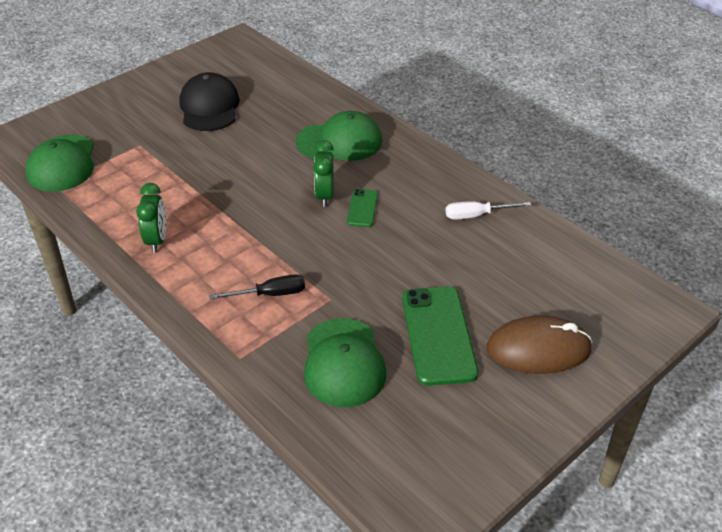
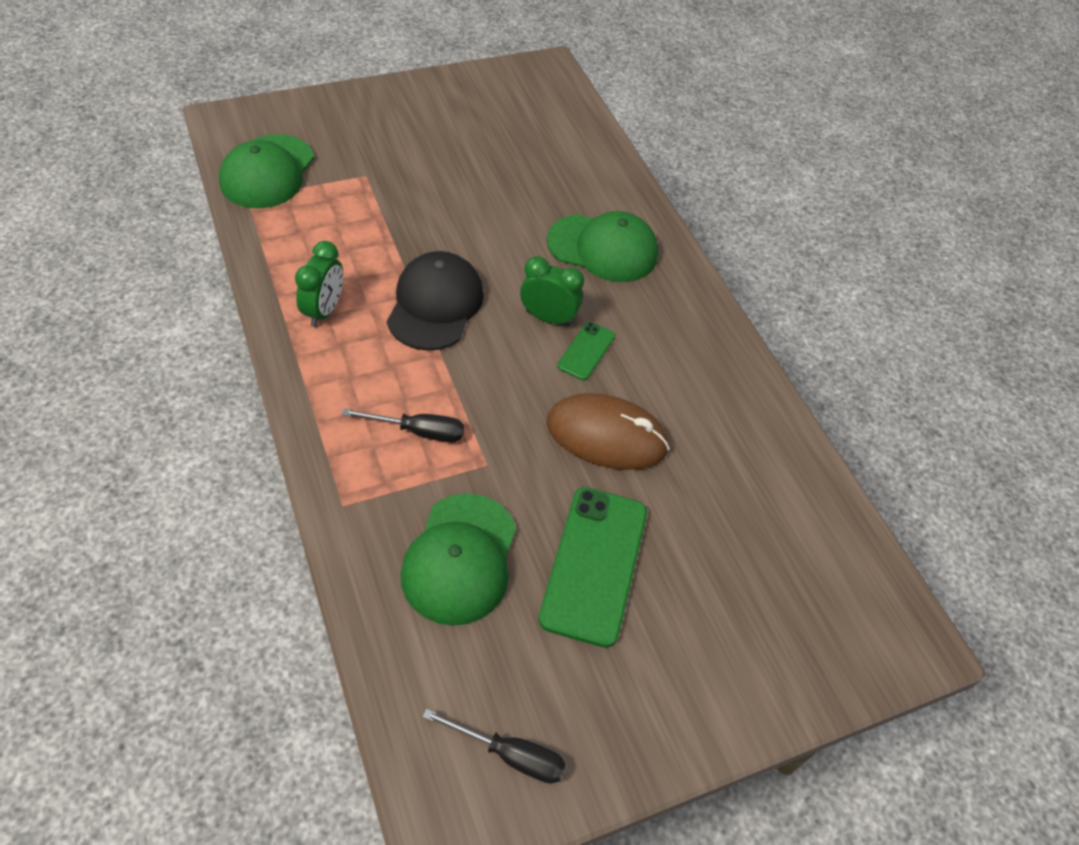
camera: 15 degrees right, 10 degrees up
(209, 107) = (470, 150): black cap -> black cap (435, 304)
(324, 196) = (548, 318): green clock -> green clock turned 90 degrees clockwise
(443, 467) = (510, 755): none -> black screwdriver
(476, 215) = (725, 411): white screwdriver -> none
(538, 349) = (712, 634): brown mouse -> brown mouse (606, 435)

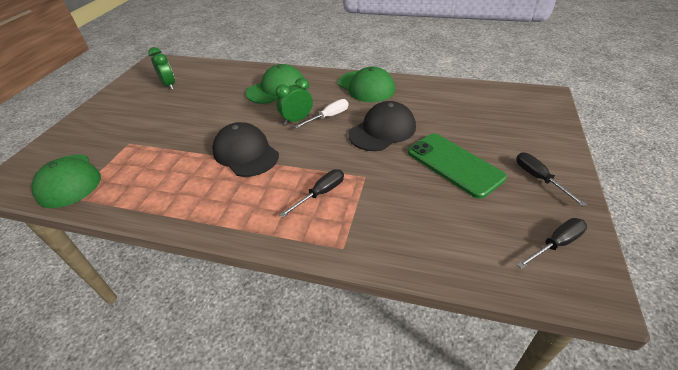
camera: 45 degrees left, 10 degrees down
(324, 311) = (198, 198): green clock -> green clock (169, 85)
(460, 559) = (417, 212): green cap -> green cap (366, 86)
(586, 351) = (328, 117): green phone -> white screwdriver
(606, 435) = (382, 130): brown mouse -> black cap
(645, 693) = (538, 178): none -> black screwdriver

